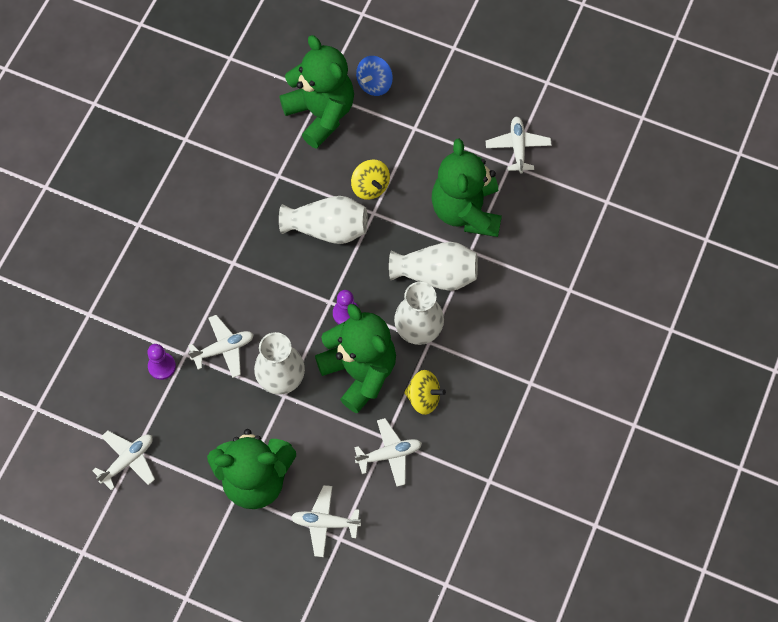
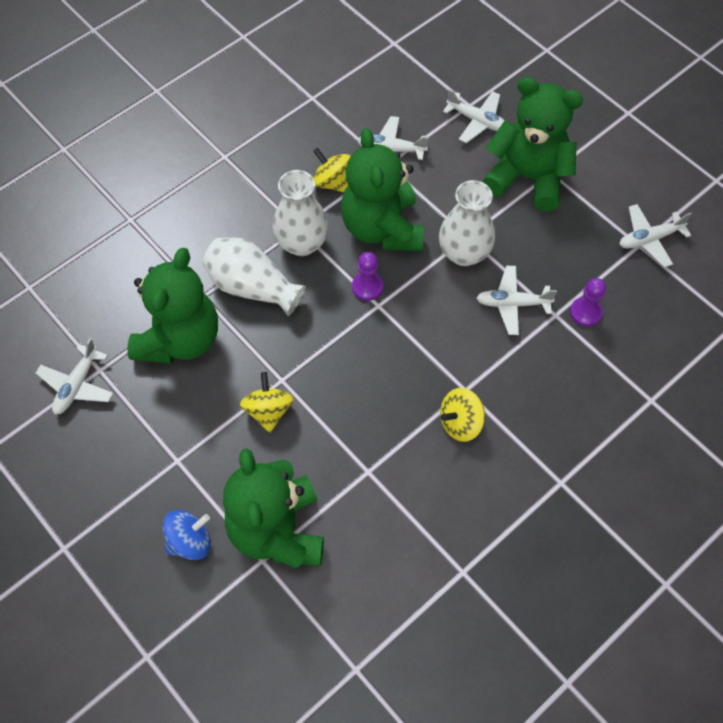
camera: 155 degrees left, 5 degrees down
(227, 236) = (460, 423): none -> yellow spinning top
(327, 229) = (342, 383): white vase -> none

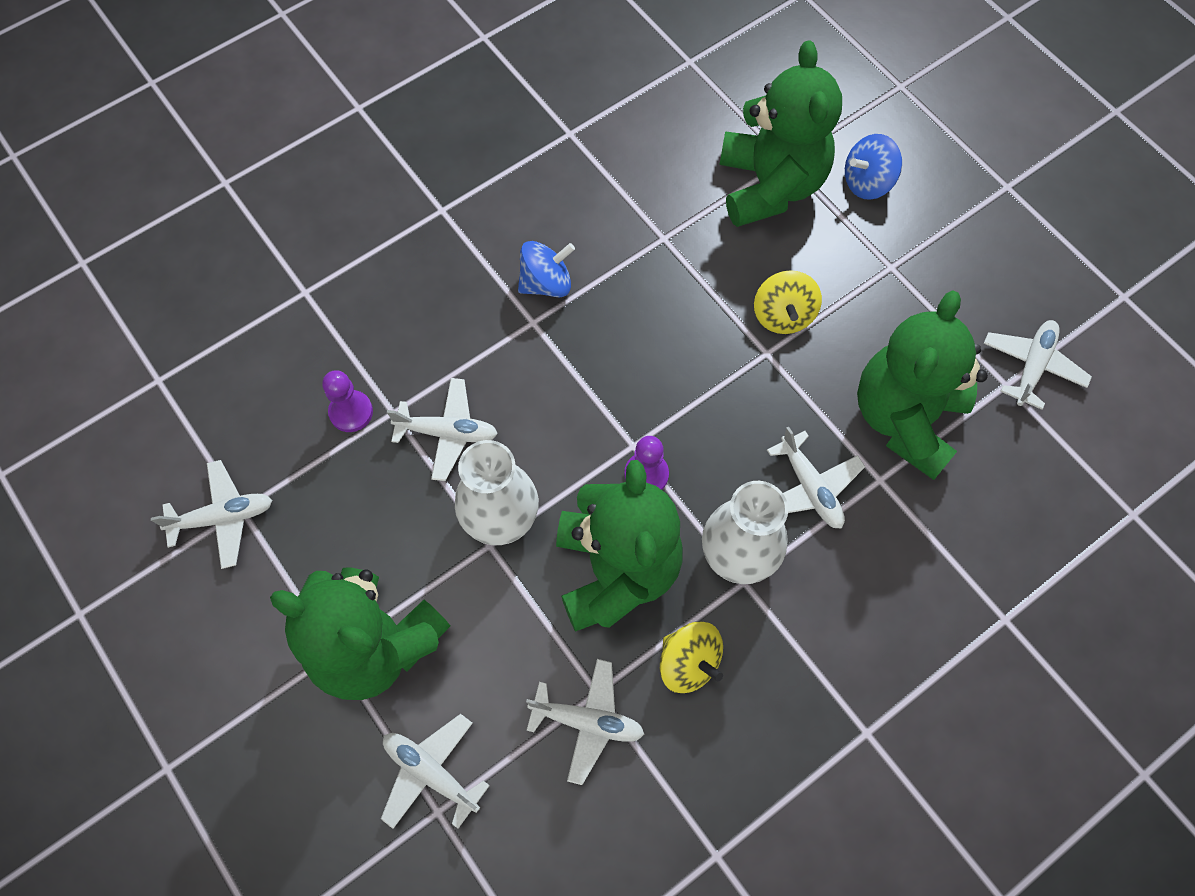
camera: 175 degrees left, 5 degrees up
(252, 287) = (810, 487): white vase -> white plane
(460, 423) = (546, 283): yellow spinning top -> blue spinning top

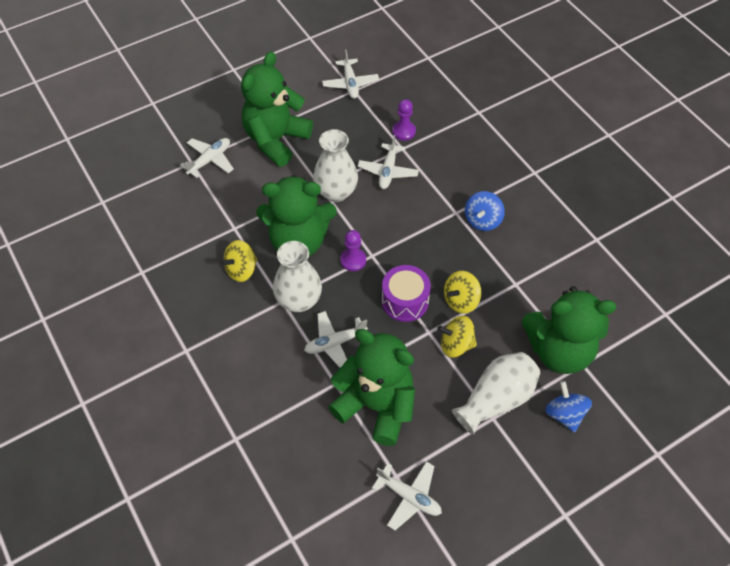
camera: 95 degrees right, 10 degrees down
(546, 283) = (482, 220): blue spinning top -> blue spinning top turned 45 degrees clockwise
(587, 721) = (220, 223): white plane -> none
(704, 311) = (461, 300): none -> yellow spinning top
(716, 390) = (405, 301): none -> purple drum
(862, 263) = (496, 399): none -> white vase

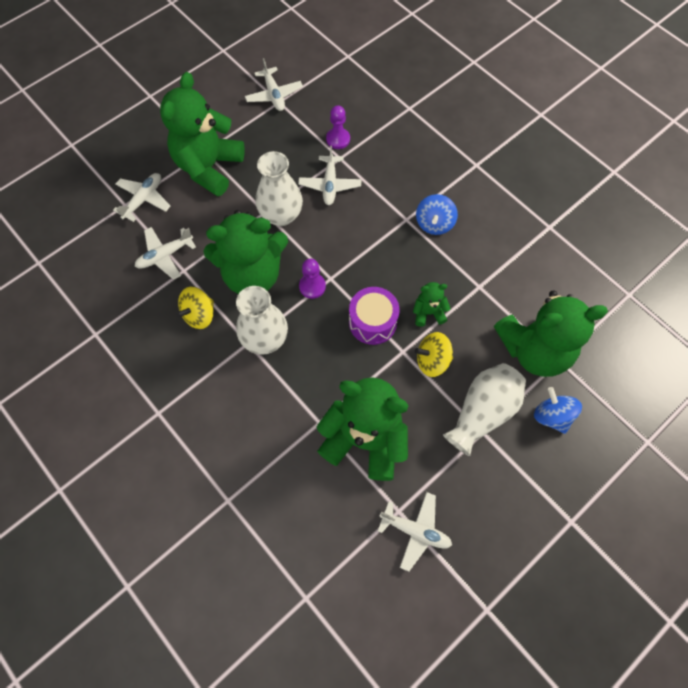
camera: 10 degrees left, 10 degrees up
(335, 343) = (310, 379): white plane -> white plane (165, 255)
(461, 300) = (428, 312): yellow spinning top -> green teddy bear

